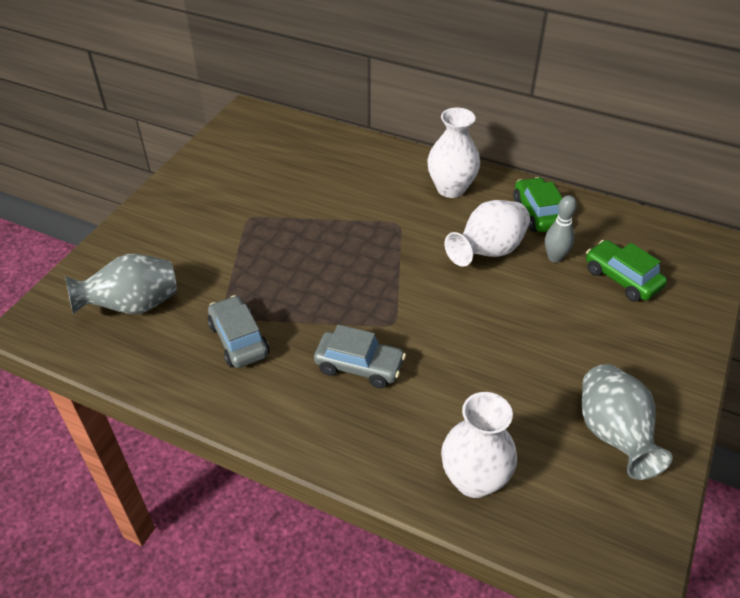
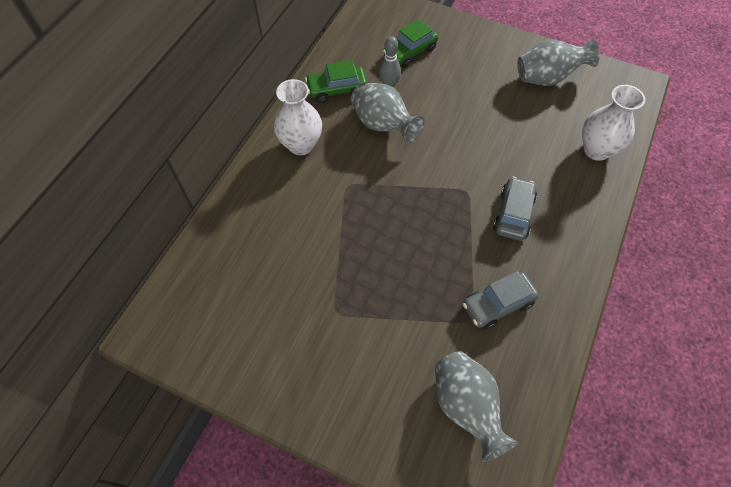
camera: 90 degrees left, 15 degrees up
(488, 251) = (383, 125): white vase -> grey vase

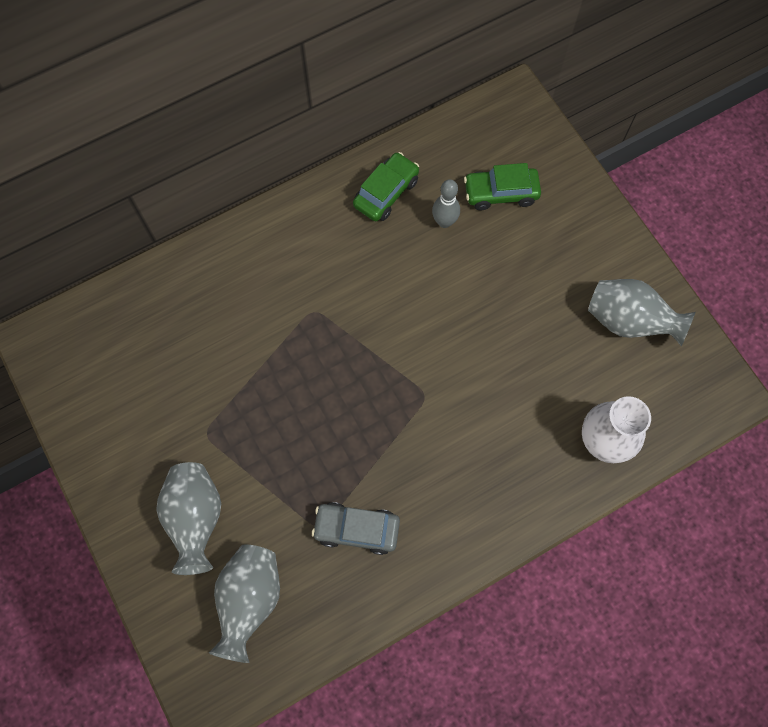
camera: 35 degrees right, 10 degrees up
(301, 145) = (302, 236): white vase -> none
(337, 89) = (386, 192): green car -> green car turned 105 degrees clockwise
(383, 125) = (400, 266): grey vase -> grey vase (196, 518)
(513, 214) = (451, 451): grey car -> none

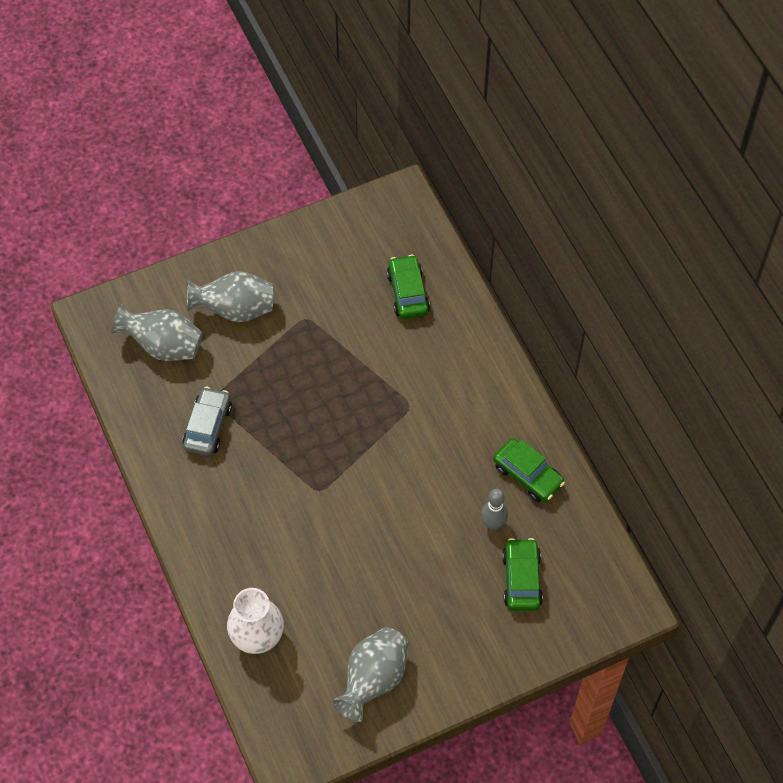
camera: 95 degrees right, 10 degrees down
(169, 324) = (407, 293): none -> green car

